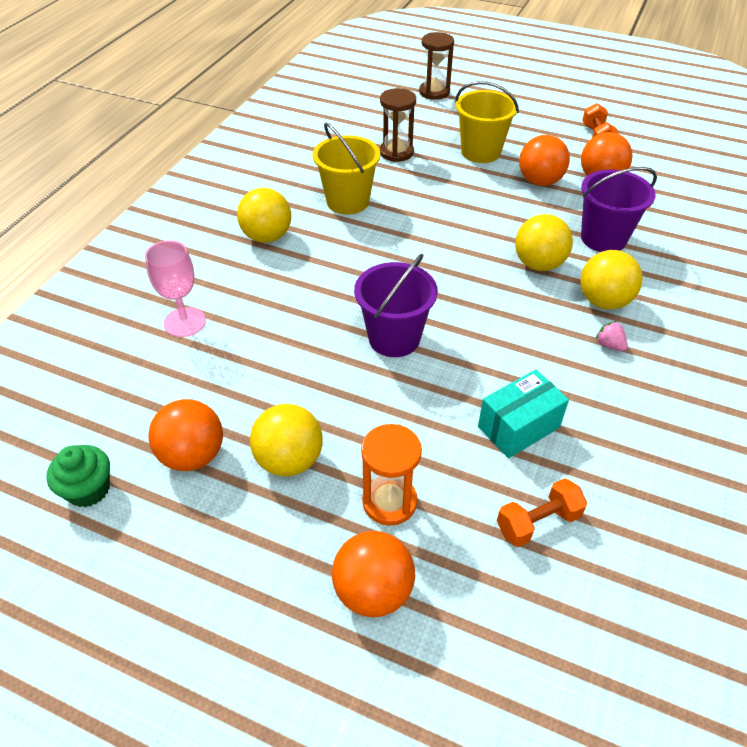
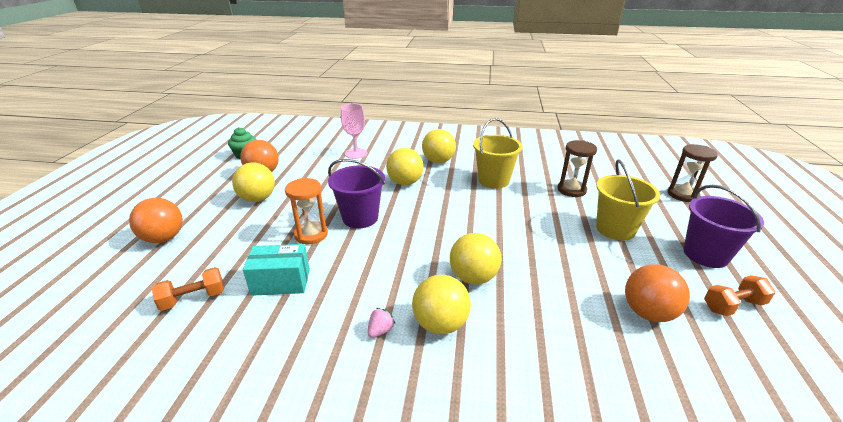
camera: 75 degrees right, 15 degrees down
(315, 280) = (405, 182): none -> yellow ball
(389, 502) = (223, 235): orange hourglass -> orange hourglass (311, 234)
(518, 427) = (281, 282): turquoise box -> turquoise box turned 45 degrees counterclockwise
(538, 522) = (193, 298): orange dumbbell -> orange dumbbell turned 75 degrees counterclockwise
(539, 181) = (601, 268): orange ball -> none
(603, 238) = (540, 319): purple bucket -> purple bucket (705, 254)

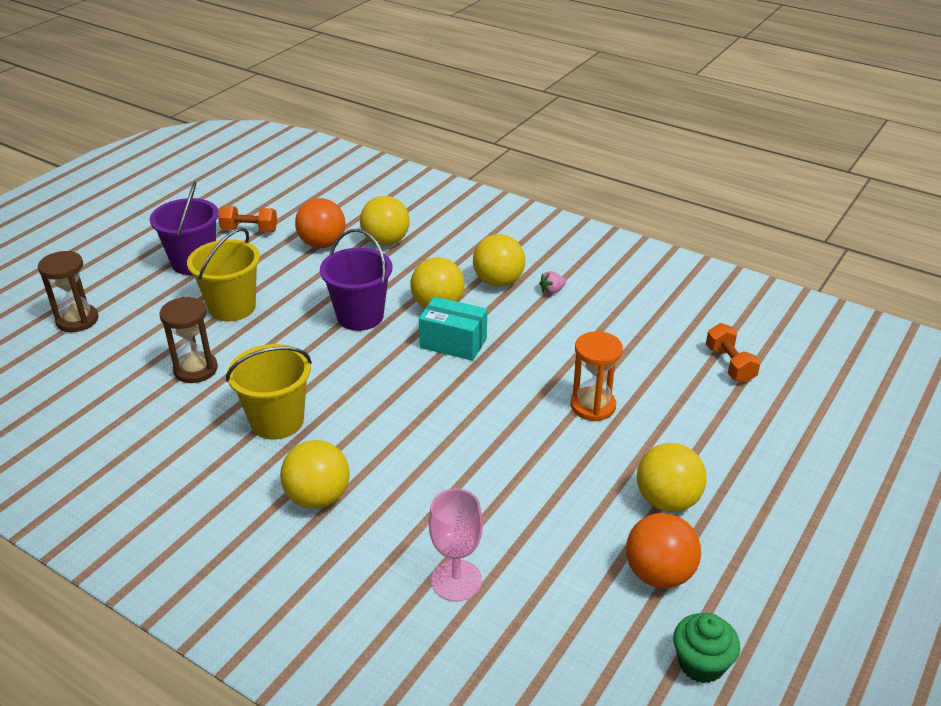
camera: 155 degrees left, 5 degrees up
(164, 238) = (797, 460): orange ball -> none
(193, 298) = (730, 364): orange dumbbell -> orange dumbbell turned 75 degrees clockwise
(281, 282) = (637, 356): turquoise box -> turquoise box (453, 343)
(360, 218) = (518, 413): purple bucket -> purple bucket (360, 316)
(405, 182) = (414, 461): yellow ball -> yellow ball (386, 242)

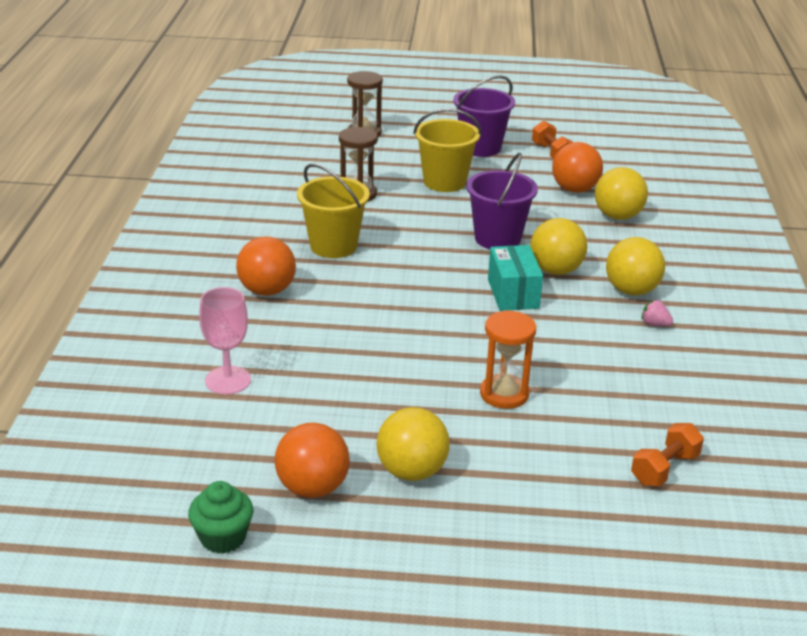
camera: 60 degrees right, 5 degrees down
(318, 497) = (267, 291): yellow ball -> orange ball

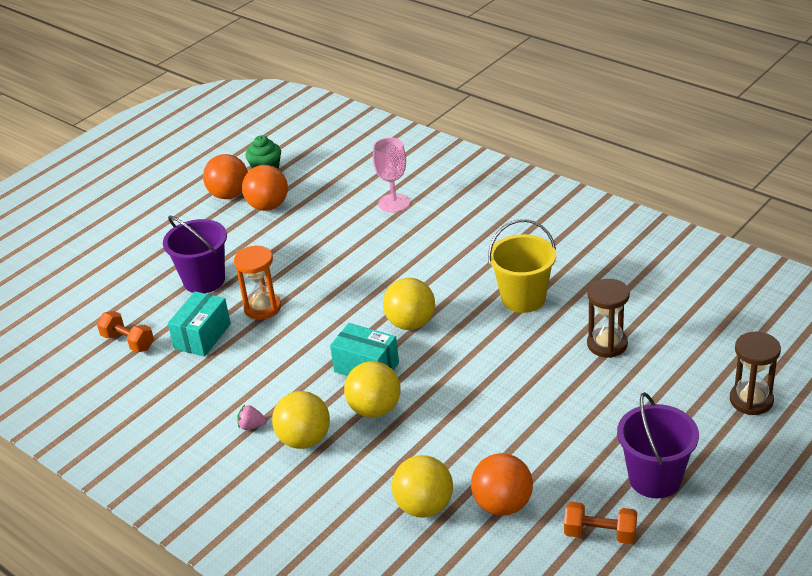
camera: 130 degrees right, 5 degrees up
(267, 291) = (484, 246): orange ball -> orange ball (229, 195)
(412, 471) = (241, 243): yellow ball -> yellow ball (411, 323)
(444, 182) = (591, 413): yellow bucket -> none
(497, 238) = (455, 399): purple bucket -> purple bucket (204, 280)
(591, 415) = (202, 336): none -> turquoise box
(654, 324) = (252, 426): pink strawberry -> pink strawberry turned 150 degrees counterclockwise
(664, 469) = (128, 342): orange dumbbell -> orange dumbbell turned 45 degrees counterclockwise

